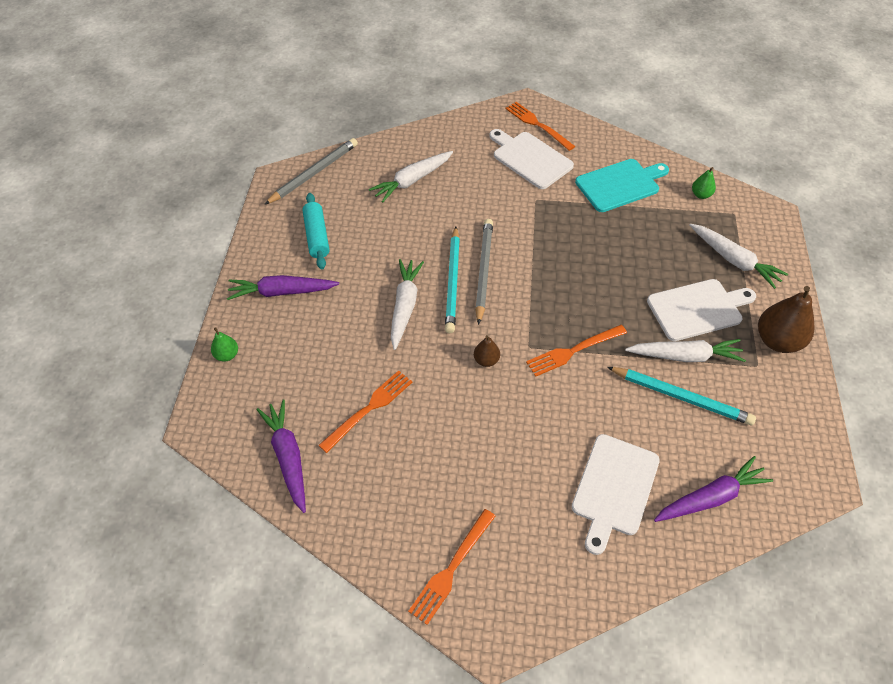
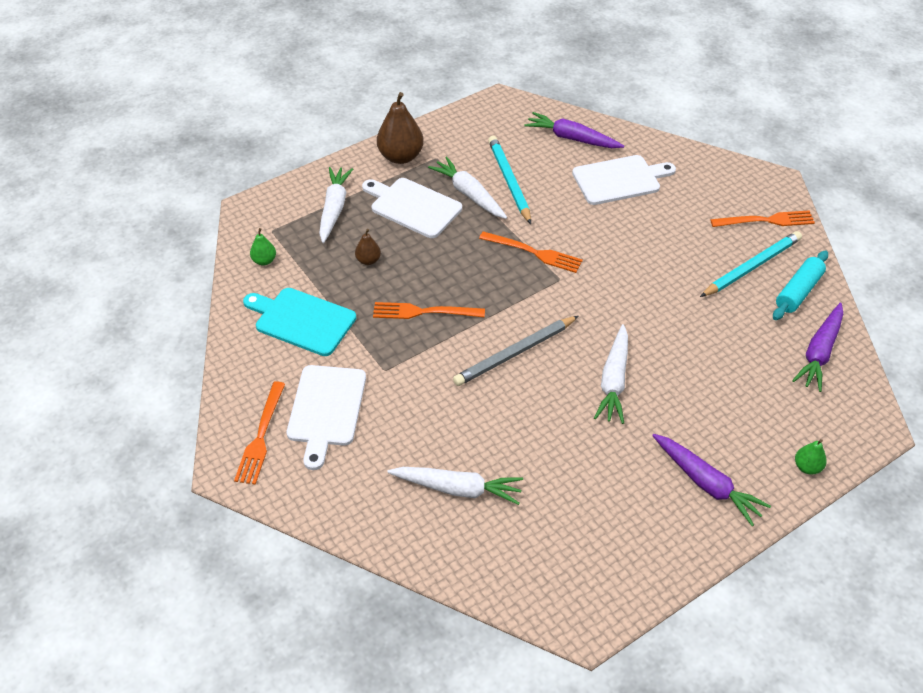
camera: 130 degrees left, 5 degrees down
(314, 173) = (540, 593): grey pencil -> none
(317, 236) = (617, 512): turquoise rolling pin -> turquoise rolling pin (798, 292)
(369, 408) = (725, 335): orange fork -> orange fork (423, 312)
(405, 306) = (613, 381): white carrot -> white carrot turned 45 degrees counterclockwise
(452, 281) = (550, 366): turquoise pencil -> turquoise pencil (751, 267)
(486, 360) = (602, 296): brown pear -> brown pear (368, 260)

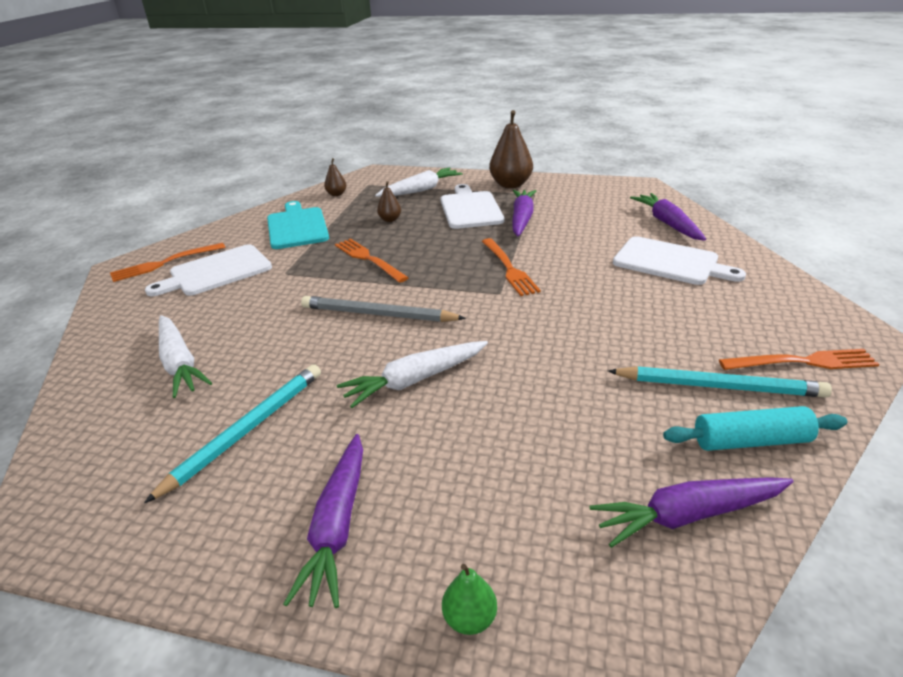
camera: 50 degrees right, 15 degrees down
(264, 261) = (336, 194): green pear -> brown pear
(469, 194) = (522, 219): white carrot -> purple carrot
(509, 181) = (566, 224): turquoise pencil -> turquoise pencil (246, 430)
(767, 220) = (804, 362): orange fork -> orange fork turned 45 degrees counterclockwise

